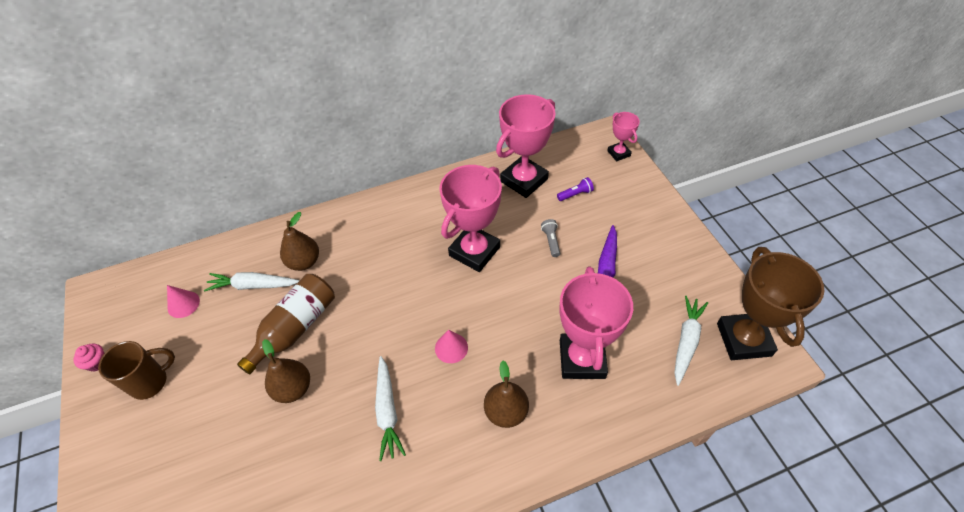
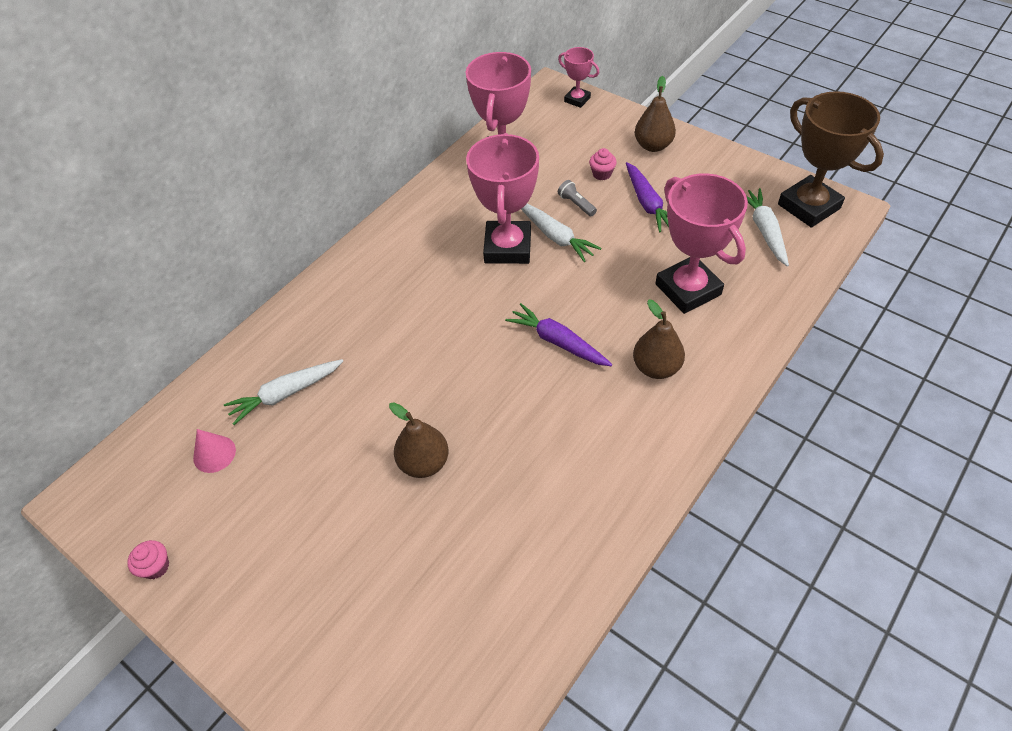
camera: 30 degrees left, 0 degrees up
(150, 382) = (246, 547): brown mug -> none
(296, 328) = (375, 408): brown bottle -> none
(304, 262) = (327, 343): brown pear -> brown pear (653, 146)
(387, 411) = (542, 428): white carrot -> white carrot (555, 236)
(451, 348) = (558, 342): pink cone -> purple carrot
(575, 194) = (565, 153): purple flashlight -> none
(590, 225) = (602, 174): none -> pink cupcake

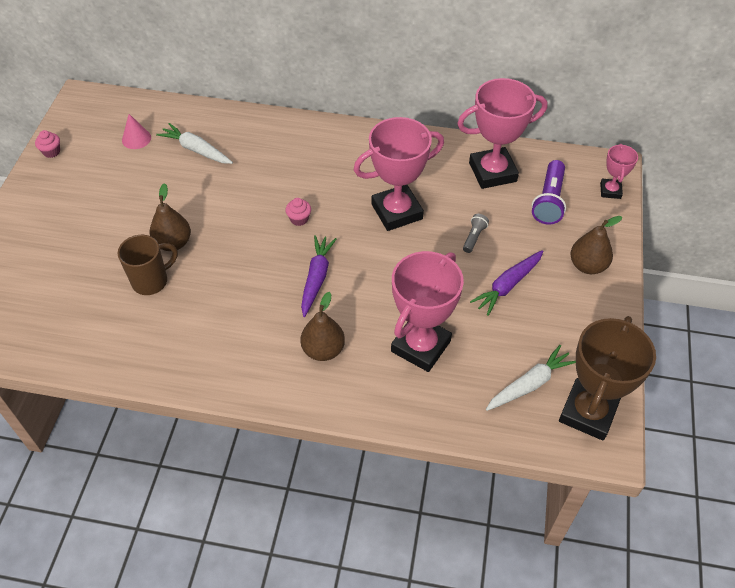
camera: 60 degrees right, 0 degrees up
(471, 504) = (151, 281): none -> brown mug
(555, 236) = (427, 237): white carrot -> none
(564, 140) = (549, 201): none -> purple flashlight
(602, 174) = (523, 241): pink cupcake -> pink cupcake (299, 219)

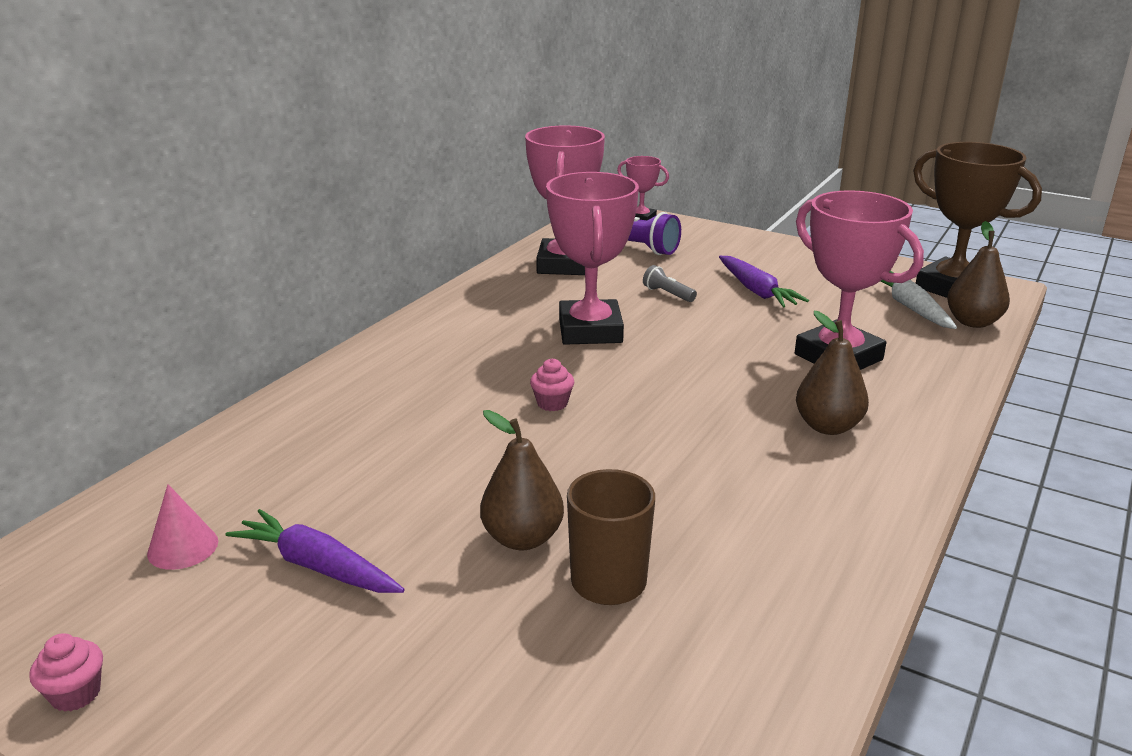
camera: 70 degrees left, 25 degrees down
(196, 150) = (296, 477): white carrot -> none
(316, 278) = (684, 409): purple carrot -> purple carrot (317, 566)
(587, 266) = (745, 249): brown pear -> brown pear (973, 322)

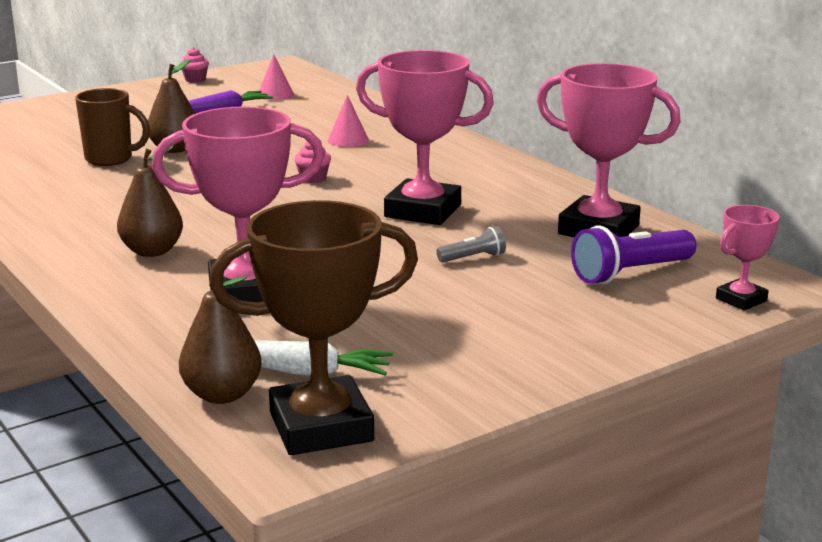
camera: 115 degrees right, 5 degrees down
(398, 419) = (348, 140): none -> pink cone
(756, 291) = (437, 302): purple carrot -> none

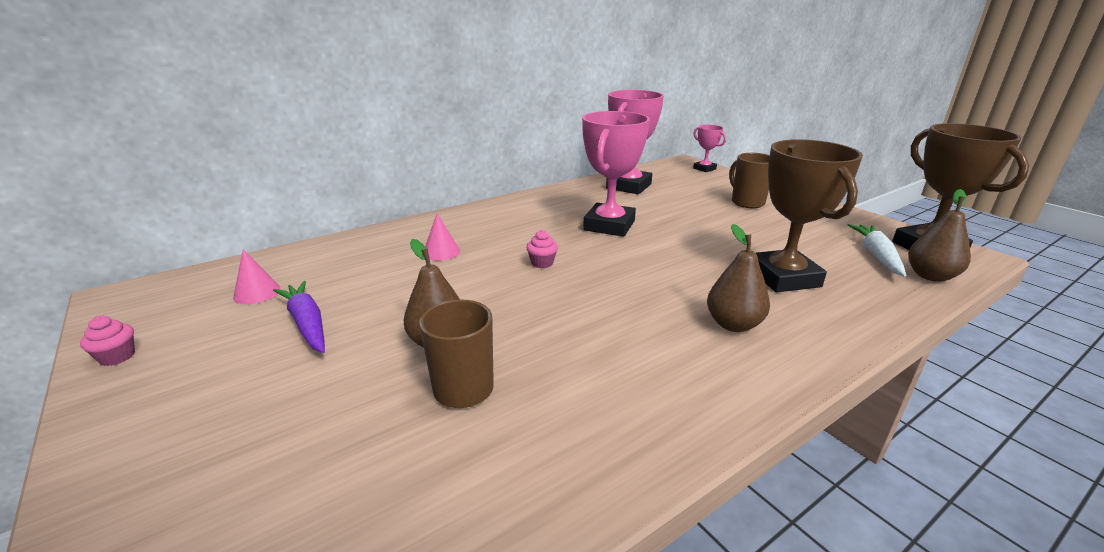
camera: 90 degrees left, 5 degrees up
(246, 292) = (783, 277): pink trophy -> brown trophy
(473, 258) = (683, 213): grey flashlight -> none
(536, 311) = (746, 202): none -> brown mug
(630, 273) = (685, 183): purple flashlight -> none

